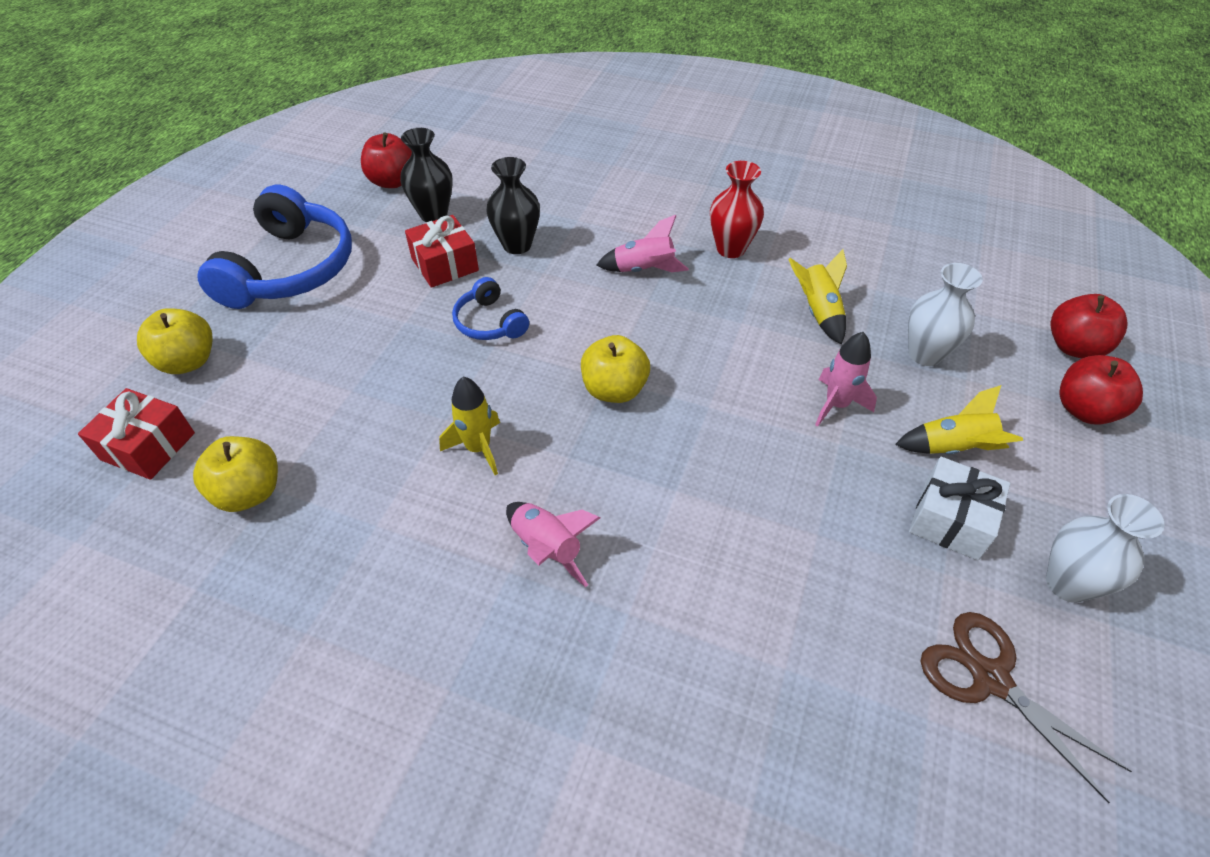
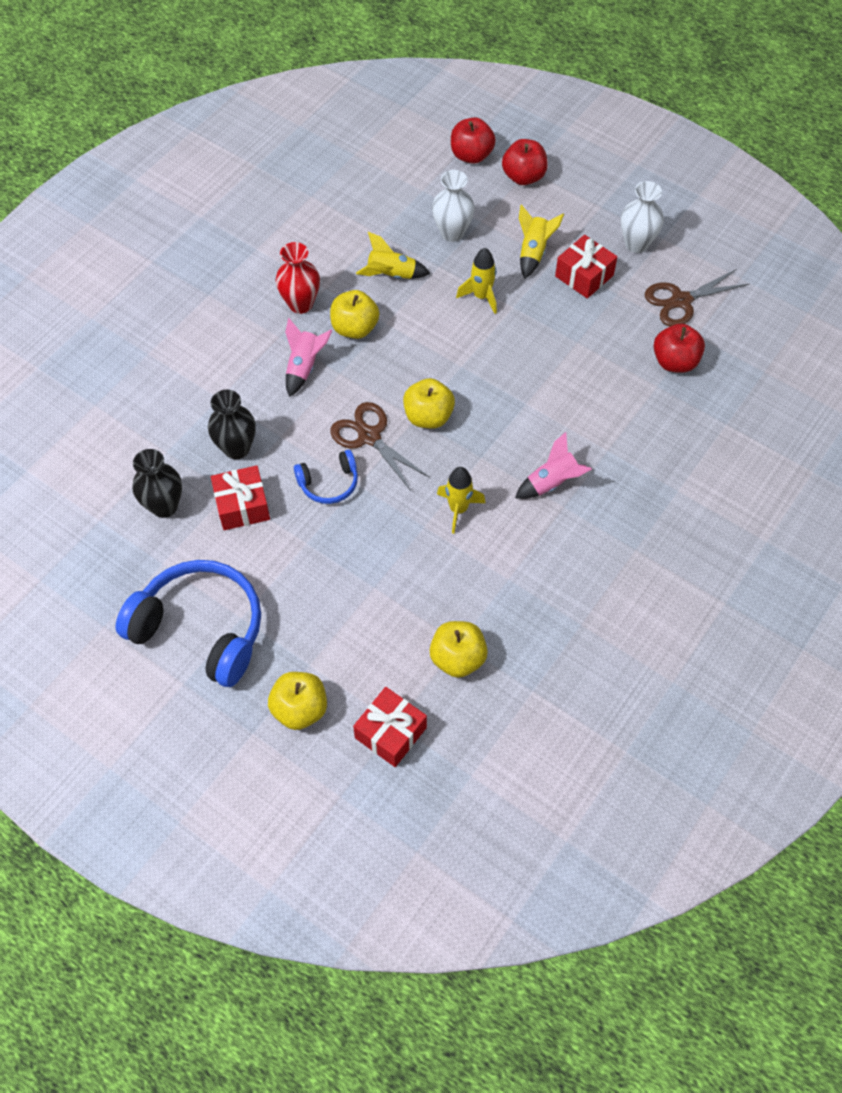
camera: 75 degrees left, 10 degrees up
(392, 181) = (94, 535): red apple -> red apple (675, 362)
(566, 342) = (369, 436): none -> brown scissors
(719, 298) = (355, 328): none -> yellow apple
(836, 405) = (481, 296): pink rocket -> yellow rocket
(950, 520) = (584, 276): white gift -> red gift

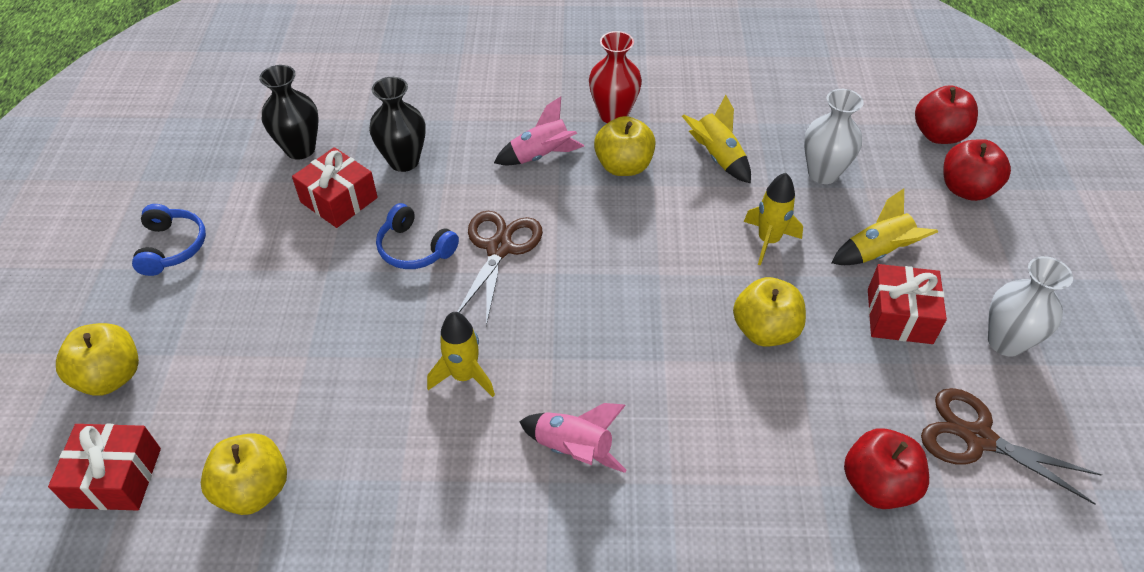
camera: 55 degrees right, 10 degrees down
(201, 629) = (172, 247): blue headphones -> blue headphones, size x0.50
(428, 416) = (566, 282): yellow apple -> yellow apple (765, 330)

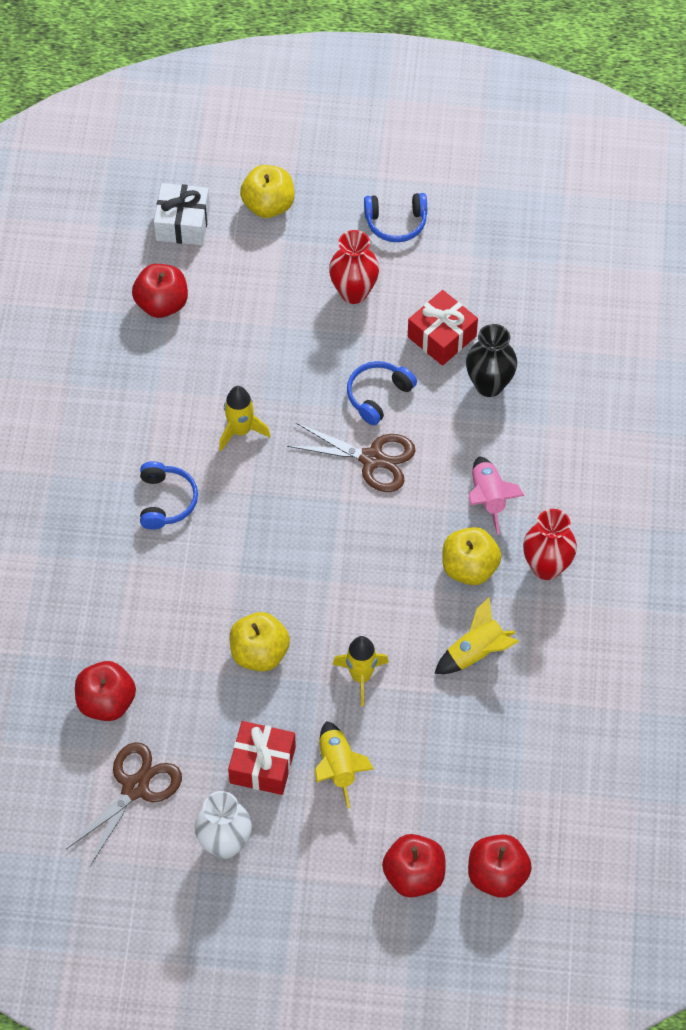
camera: 95 degrees right, 10 degrees up
(116, 477) = (183, 223): red gift -> white gift
(254, 489) = (162, 304): yellow apple -> red apple
(267, 279) = (353, 292): none -> red vase
(300, 149) = (511, 302): black vase -> none
(573, 449) = (166, 501): pink rocket -> blue headphones
(823, 173) = (446, 745): white vase -> none

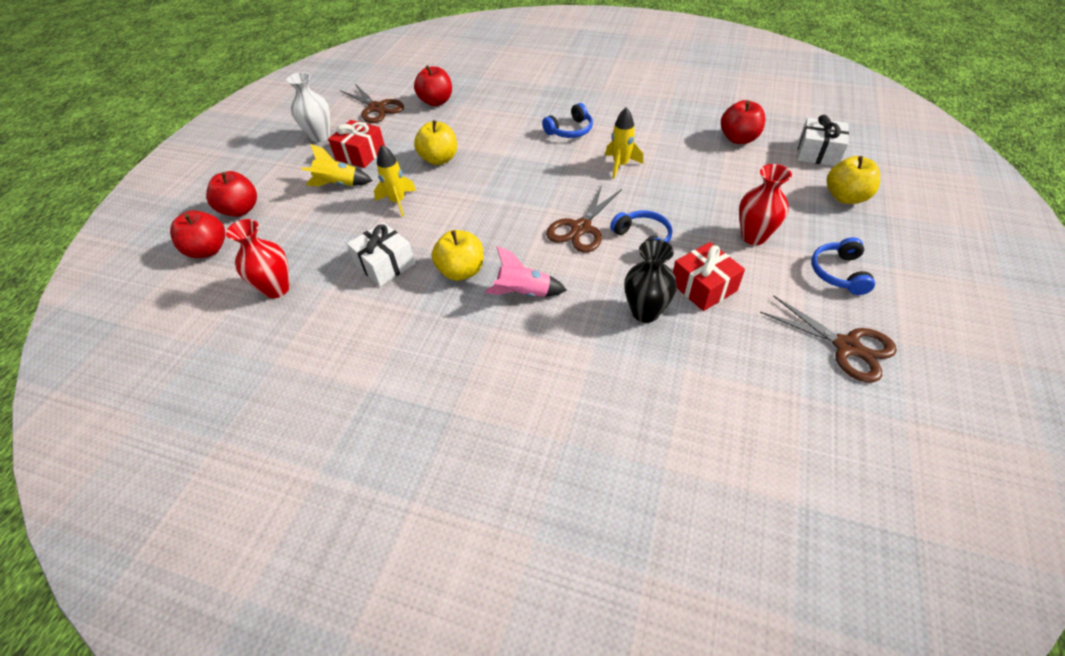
camera: 105 degrees right, 10 degrees down
(166, 501) = (570, 130): blue headphones -> blue headphones turned 45 degrees counterclockwise
(476, 653) = (385, 264): yellow rocket -> white gift
(494, 225) = (847, 347): none -> brown scissors
(546, 567) = (442, 321): red vase -> red vase (276, 289)

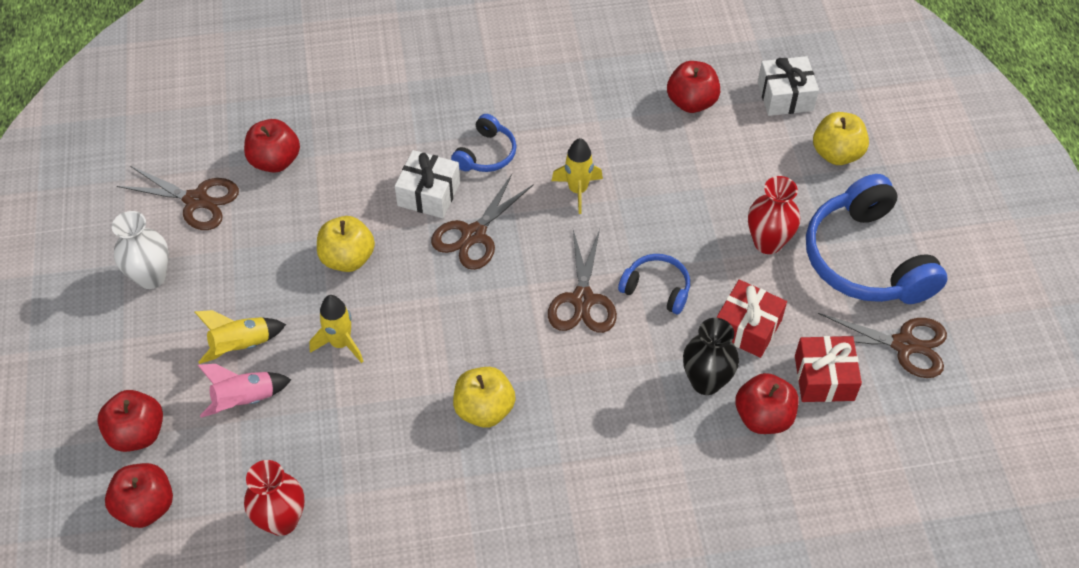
camera: 30 degrees left, 5 degrees up
(360, 154) = (234, 287): red gift -> red gift (824, 378)
(385, 264) = (389, 436): white gift -> white gift (429, 194)
(524, 293) = (570, 409): pink rocket -> pink rocket (245, 400)
(530, 170) = (473, 235): none -> brown scissors
(681, 355) = (763, 417): none -> red apple
(839, 273) = (866, 259): blue headphones -> blue headphones, size x2.02

